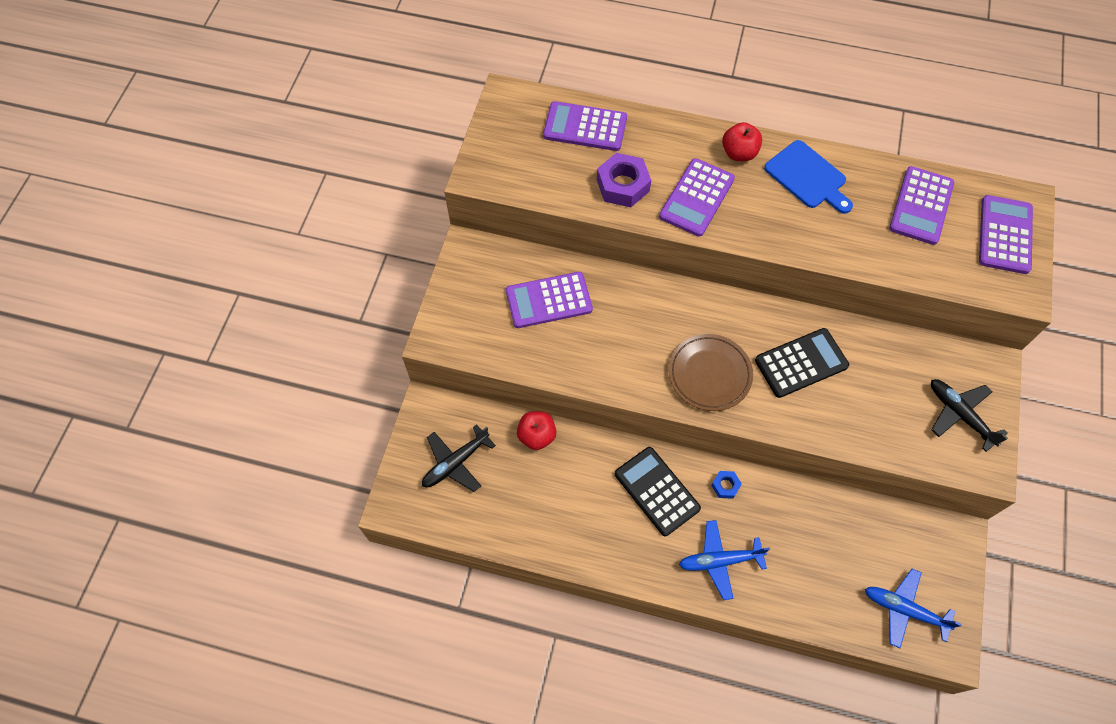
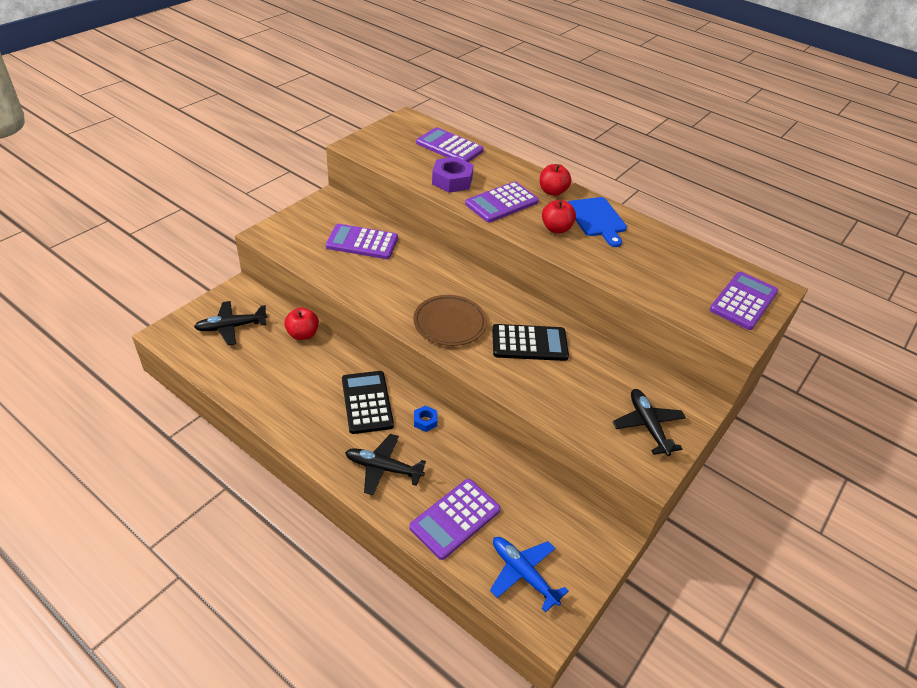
camera: 20 degrees right, 20 degrees down
(720, 561) = (383, 468): blue plane -> black plane
(774, 212) = (556, 228): none -> red apple
(921, 206) = (680, 262): purple calculator -> purple calculator (455, 519)

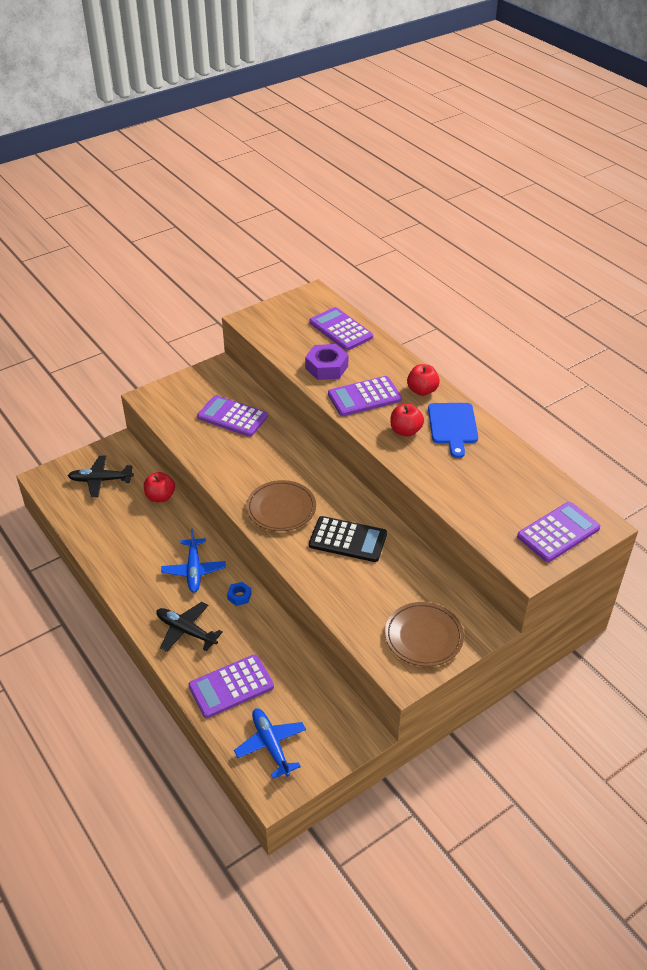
camera: 20 degrees right, 0 degrees up
(367, 402) = (194, 570): black calculator -> blue plane
(648, 426) = (423, 637): black plane -> brown plate

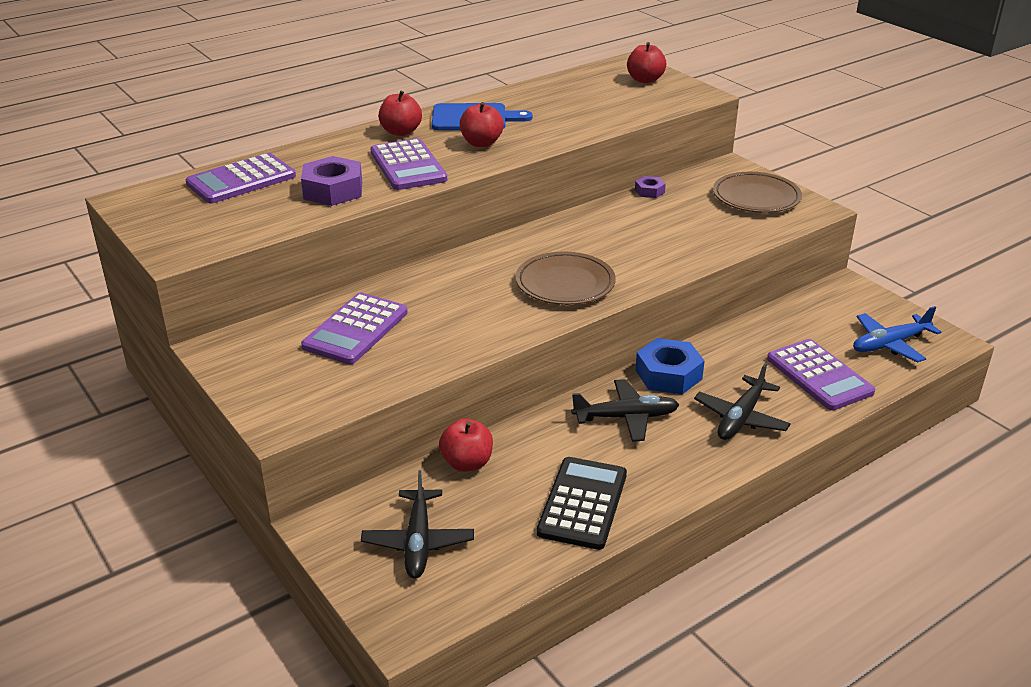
camera: 90 degrees left, 10 degrees down
(194, 570) = (625, 417): blue plane -> black plane
(239, 596) = (668, 374): blue nut -> blue nut, size x1.92
(348, 540) = (617, 237): black calculator -> black calculator (582, 503)
(428, 564) = (649, 191): none -> purple nut
(558, 532) = (645, 80): purple calculator -> red apple

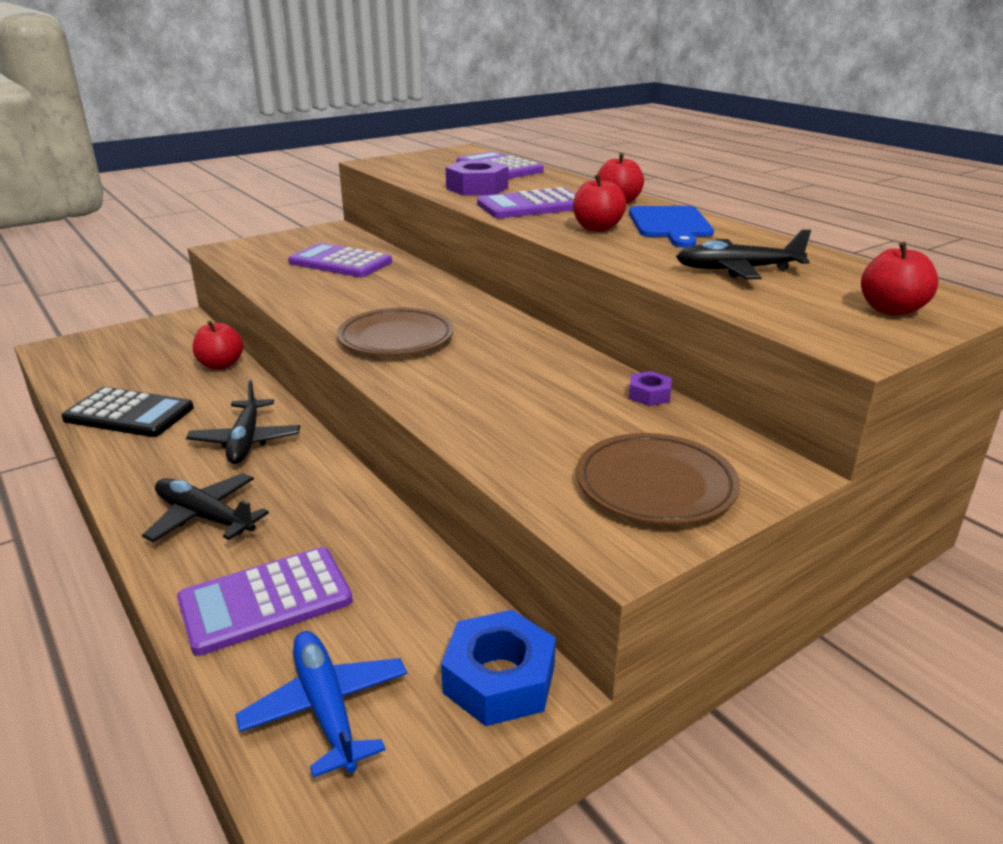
camera: 90 degrees right, 5 degrees down
(418, 541) = (138, 349): black plane -> black plane (738, 270)
(668, 374) = (315, 472): blue nut -> blue nut (499, 679)

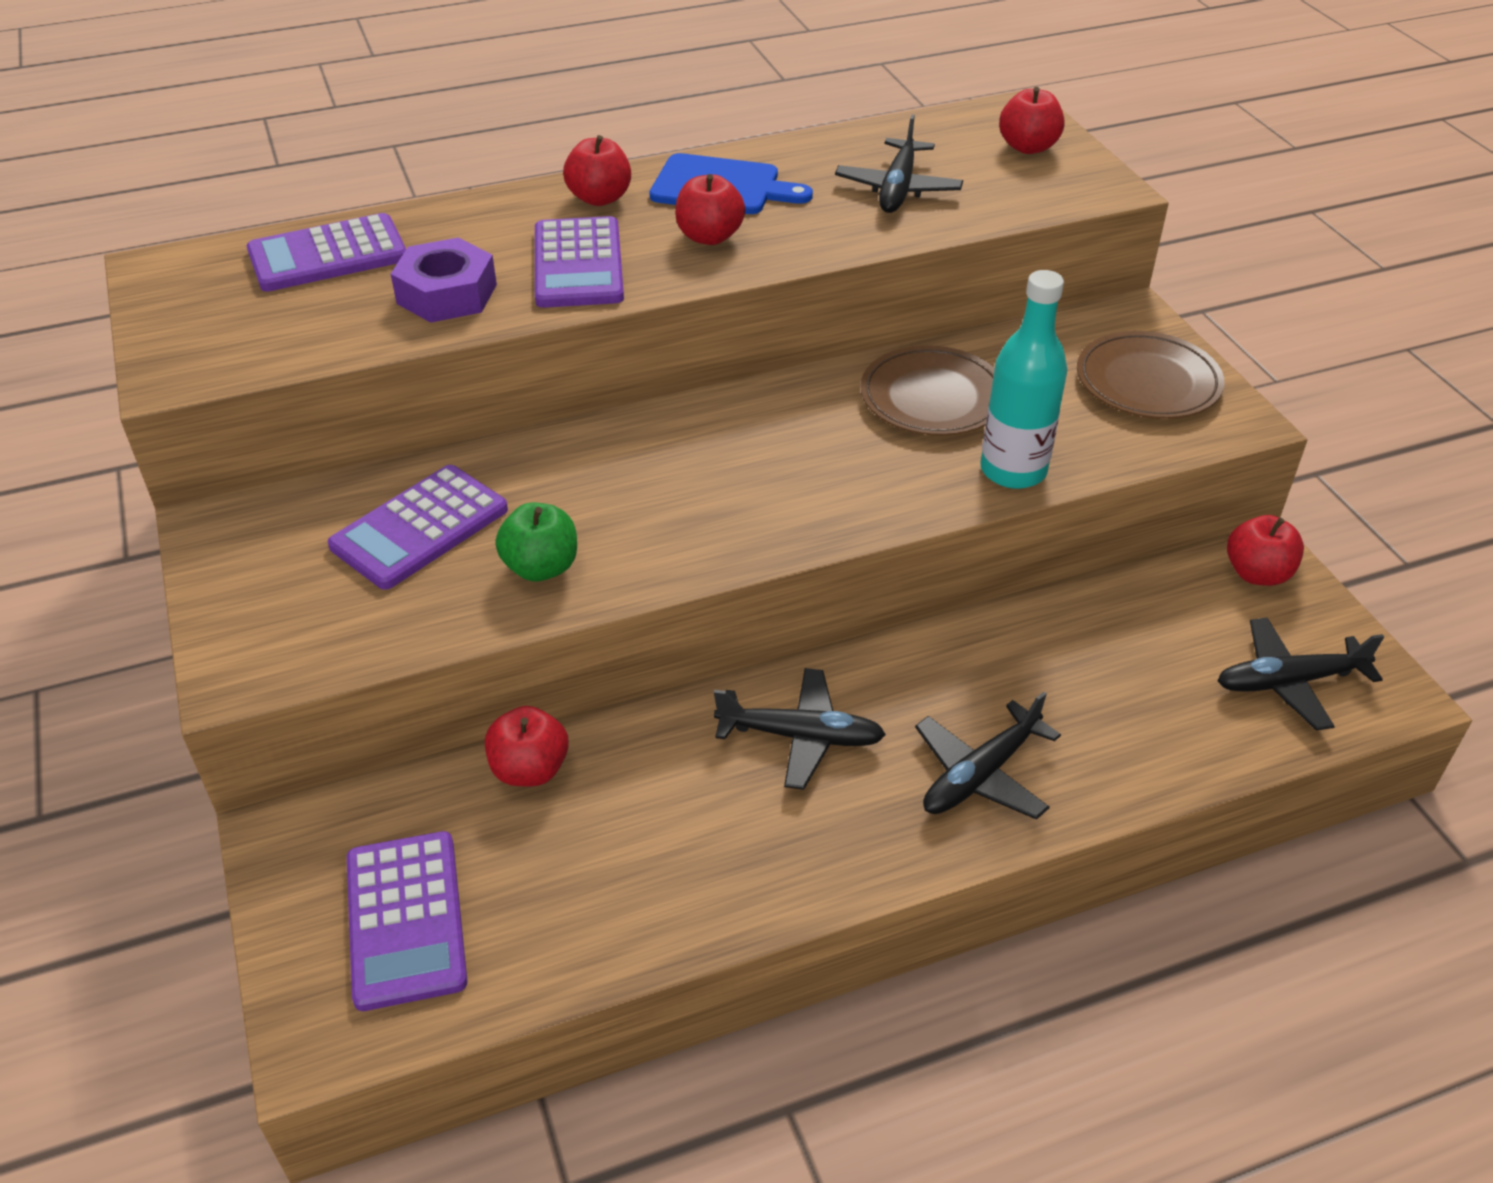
camera: 75 degrees left, 15 degrees up
(129, 414) = (667, 880): black calculator -> none
(266, 601) = (1143, 720): purple calculator -> purple calculator (406, 920)
(311, 291) = (541, 567): none -> green apple
(326, 708) = (1289, 682): blue plane -> black plane
(396, 338) = (766, 498): brown plate -> brown plate (932, 398)
(468, 423) = (1013, 470): none -> turquoise bottle
(499, 679) = (1257, 573): blue nut -> red apple
(649, 395) = (978, 344): purple nut -> none

